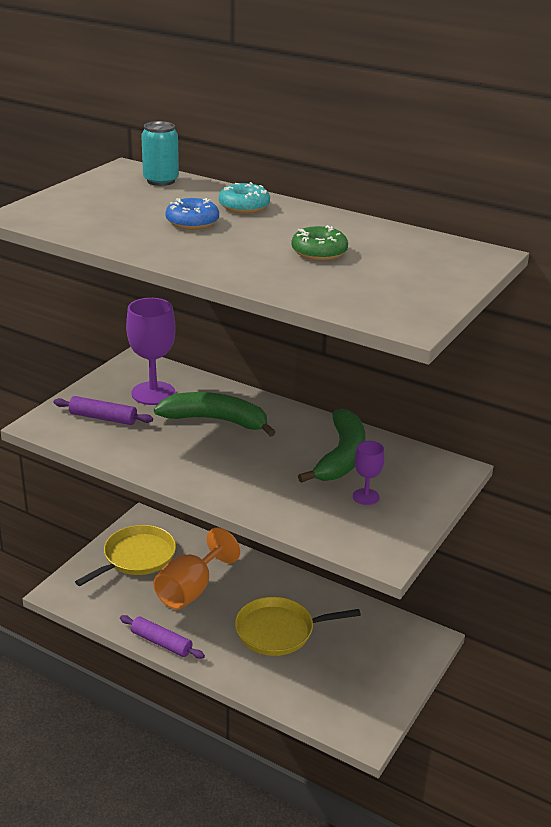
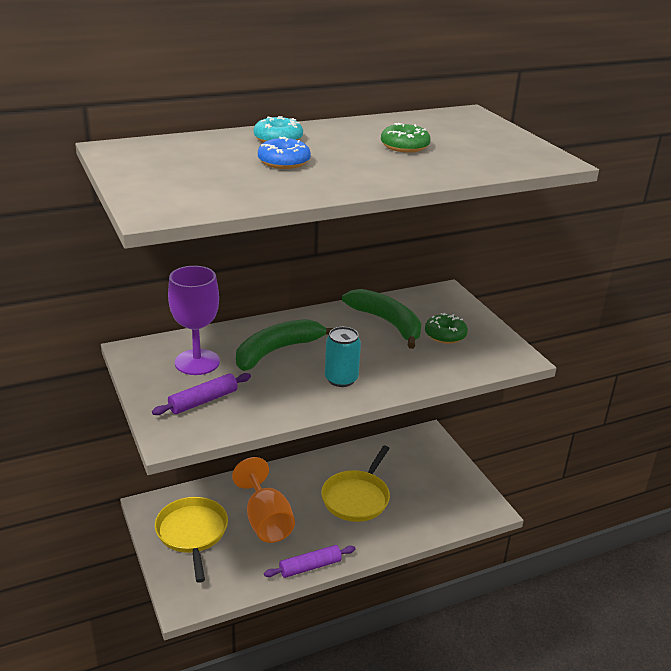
camera: 55 degrees left, 0 degrees up
(161, 181) = (168, 146): turquoise can -> turquoise can (341, 379)
(366, 497) = (445, 335): purple goblet -> green donut

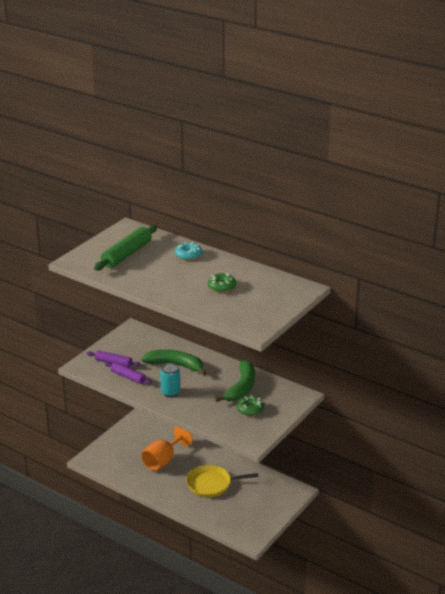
camera: 60 degrees right, 0 degrees up
(192, 533) = (132, 441): yellow pan -> none
(197, 362) = (142, 348): purple goblet -> none
(204, 171) = (126, 254): none -> green rolling pin
(284, 162) = (160, 266): blue donut -> none
(310, 566) = (144, 489): purple rolling pin -> purple rolling pin (128, 377)

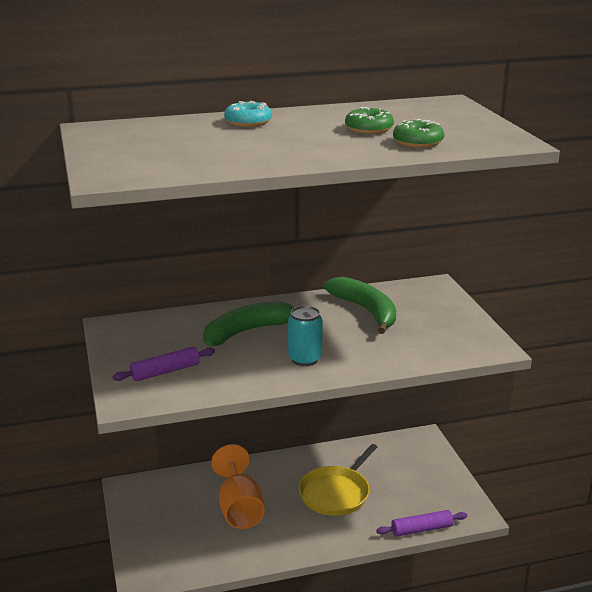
camera: 50 degrees left, 5 degrees down
(126, 254) = (166, 147): green rolling pin -> none
(128, 377) = (218, 374): purple rolling pin -> purple rolling pin (421, 529)
(250, 410) = (422, 324): green donut -> green donut (418, 142)

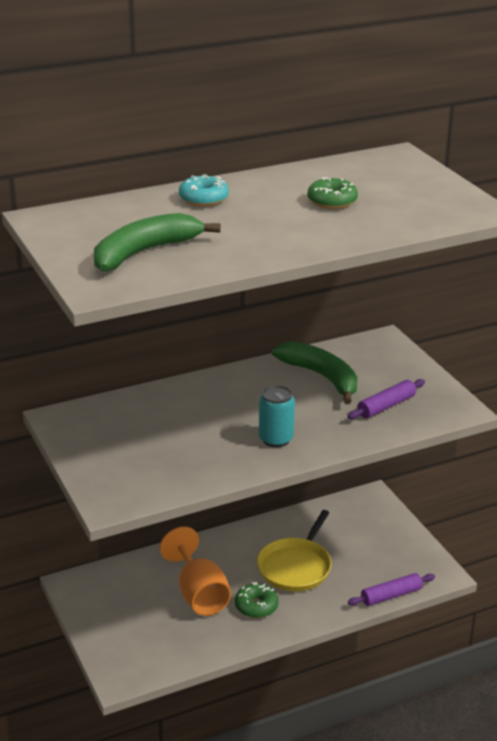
camera: 10 degrees left, 5 degrees up
(165, 372) = (137, 467): purple rolling pin -> purple rolling pin (386, 406)
(249, 331) = (207, 412): green banana -> green banana (144, 252)
(418, 142) = (388, 218): green donut -> green donut (256, 606)

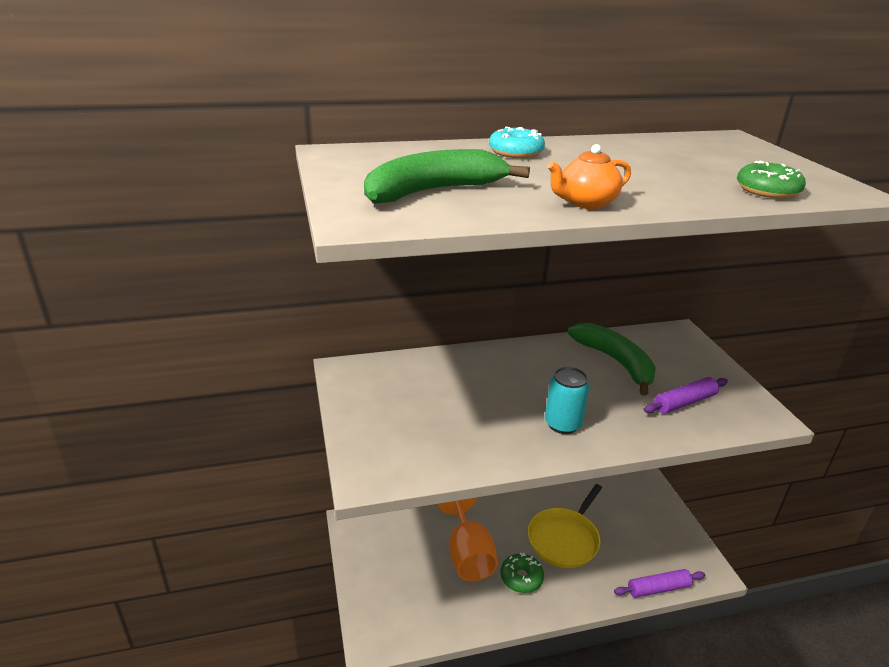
camera: 10 degrees right, 0 degrees up
(269, 250) = (586, 203): none -> orange teapot
(332, 201) = (662, 167): green donut -> green donut (767, 191)

